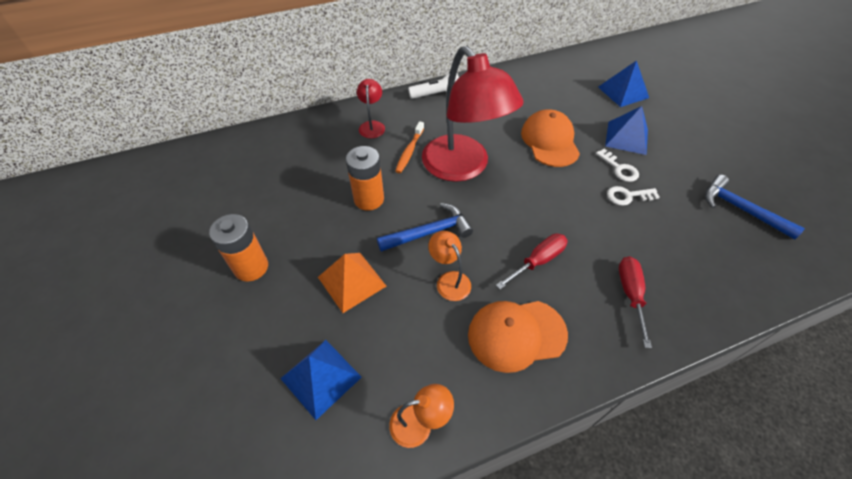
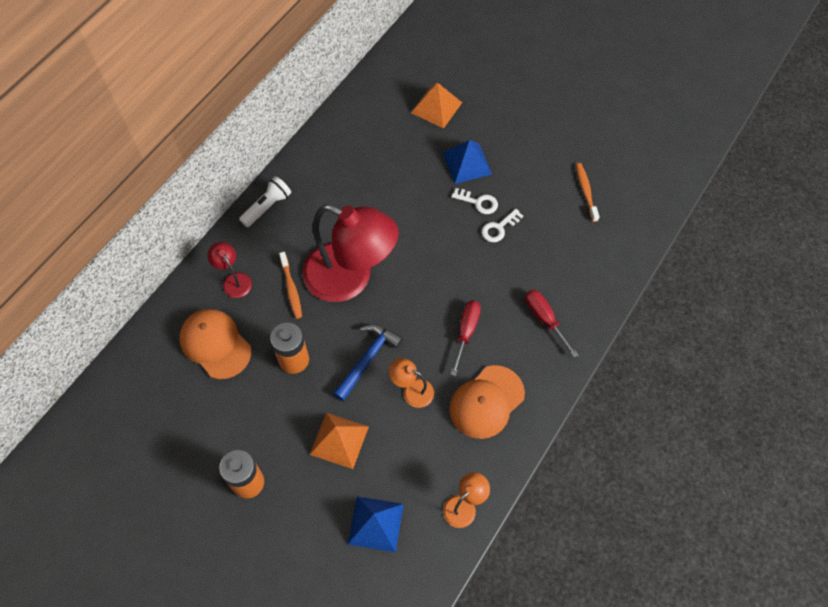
camera: 35 degrees left, 10 degrees up
(549, 141) = (406, 205): orange cap -> orange cap (215, 344)
(623, 92) = (436, 107): blue pyramid -> orange pyramid
(741, 209) = (586, 191): blue hammer -> orange toothbrush

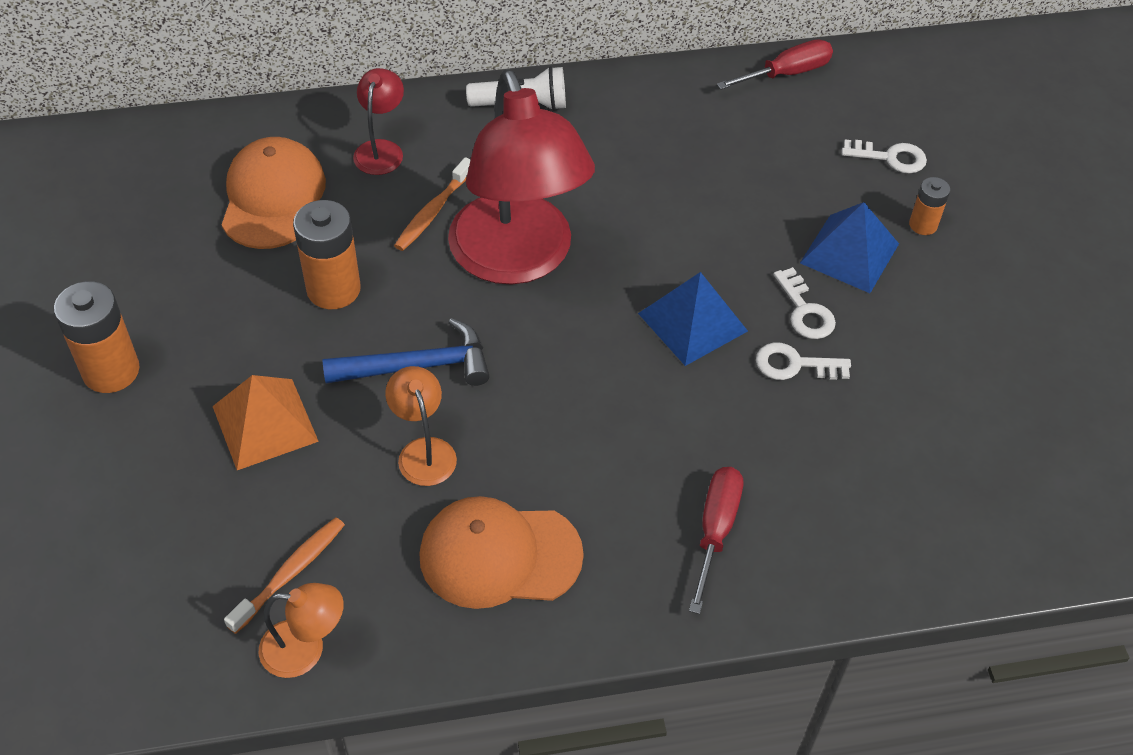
camera: 45 degrees right, 10 degrees down
(375, 523) = (178, 557): blue pyramid -> blue pyramid (692, 322)
(436, 107) = (890, 157): orange pyramid -> white key
(466, 332) = (582, 448): red screwdriver -> red screwdriver (786, 74)
(479, 127) = (923, 225): none -> orange battery
(586, 191) = (992, 426): orange toothbrush -> orange toothbrush (290, 573)

